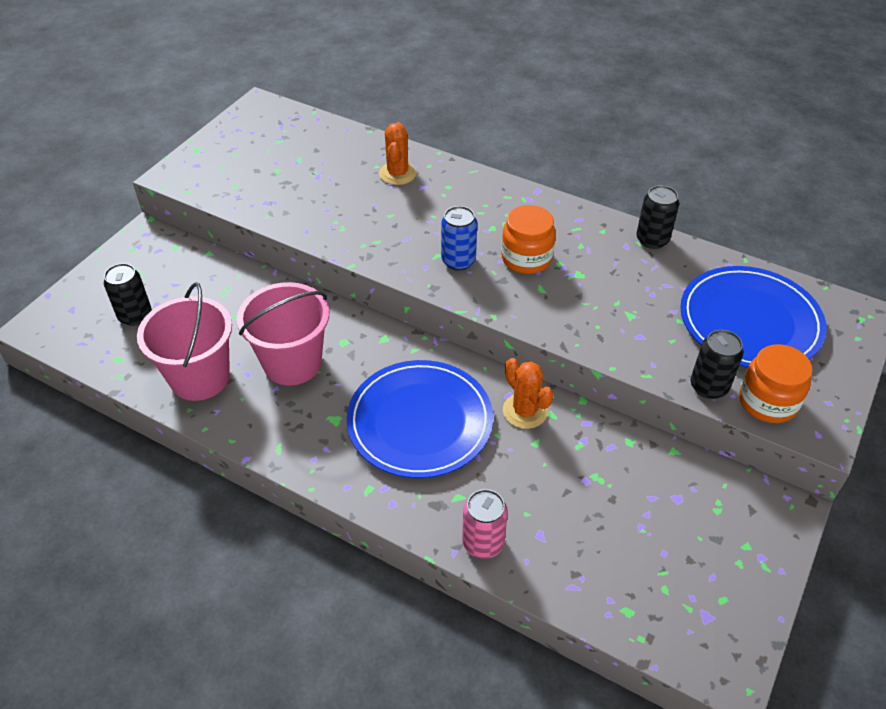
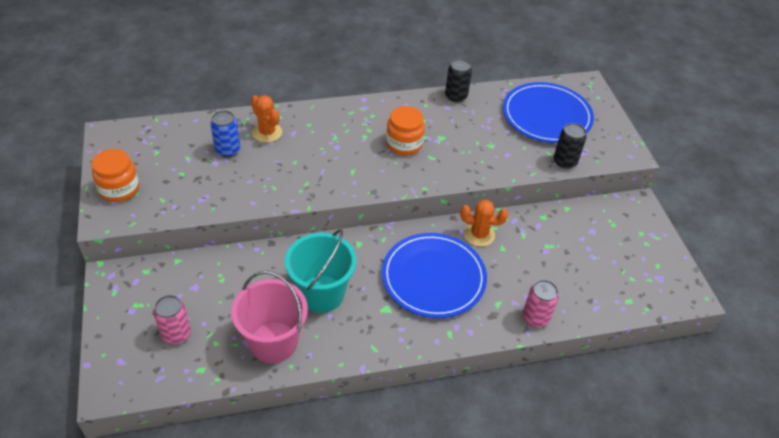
camera: 45 degrees left, 0 degrees up
(135, 316) = (176, 334): black can -> pink can
(292, 363) = (321, 294): pink bucket -> turquoise bucket
(458, 261) = (369, 167): blue can -> blue can (228, 150)
(767, 402) = (596, 153): orange jar -> orange jar (119, 189)

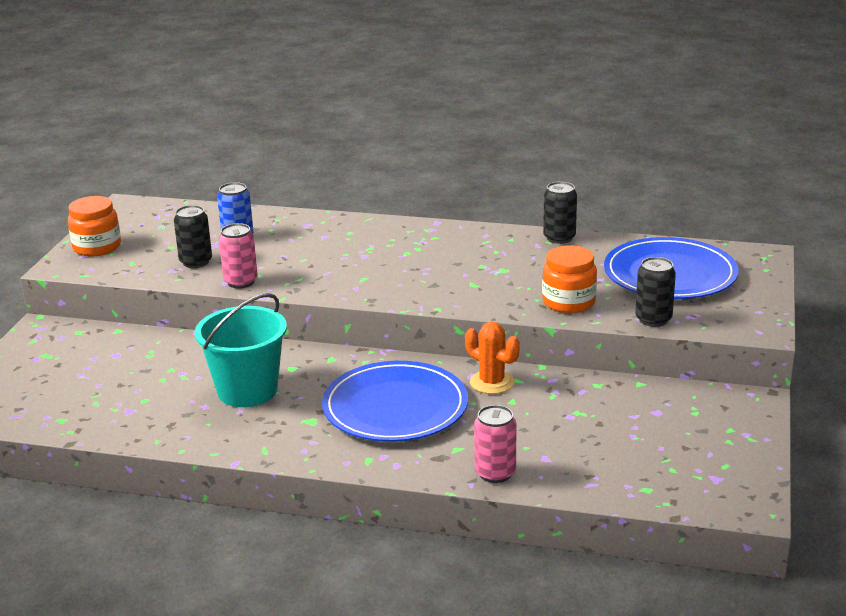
camera: 30 degrees right, 20 degrees down
(176, 334) = (63, 386): pink can -> pink can (241, 282)
(214, 185) = (196, 262): none -> black can
(267, 132) = (295, 231): orange cactus -> none
(273, 342) = (156, 417): pink bucket -> none
(404, 144) = (449, 267): orange jar -> orange jar (568, 302)

